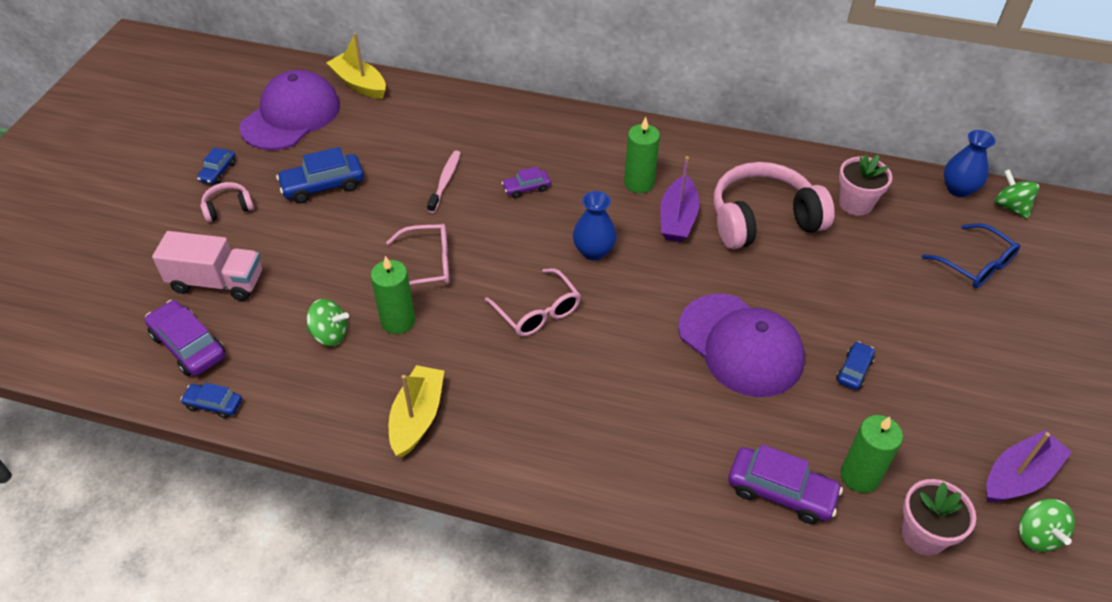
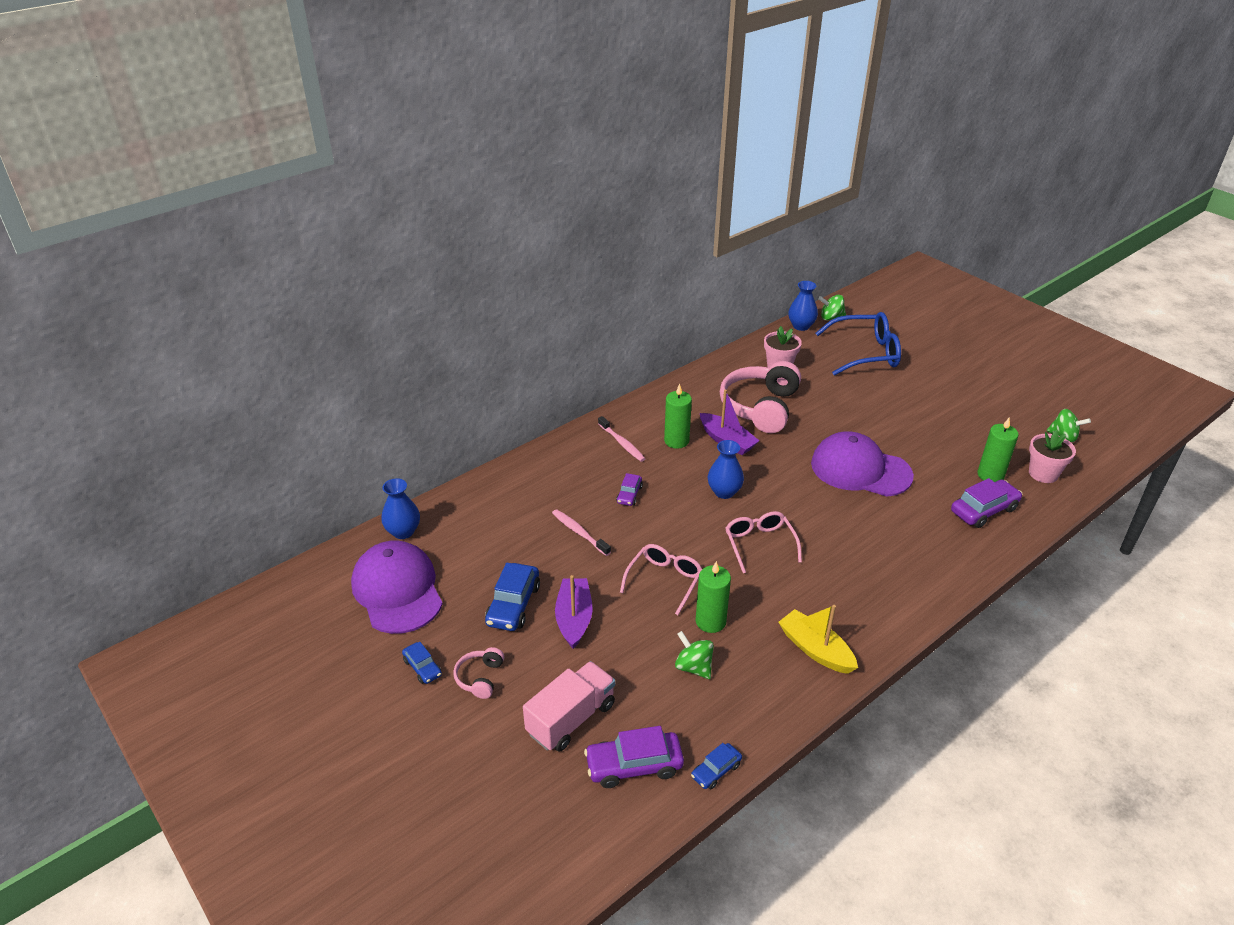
camera: 55 degrees left, 10 degrees down
(330, 334) = (693, 667): green spinning top -> green spinning top turned 90 degrees counterclockwise
(359, 84) = (403, 531): yellow boat -> blue vase
(537, 311) = (759, 544): pink glasses -> pink glasses turned 105 degrees counterclockwise
(596, 149) = (622, 443): none -> pink toothbrush
(740, 345) = (860, 469): purple cap -> purple cap turned 150 degrees counterclockwise
(854, 370) = (912, 437): blue car -> none
(975, 264) = (865, 353): blue glasses -> blue glasses, size x1.54
(1018, 476) = (1023, 421): purple boat -> purple boat (574, 618)

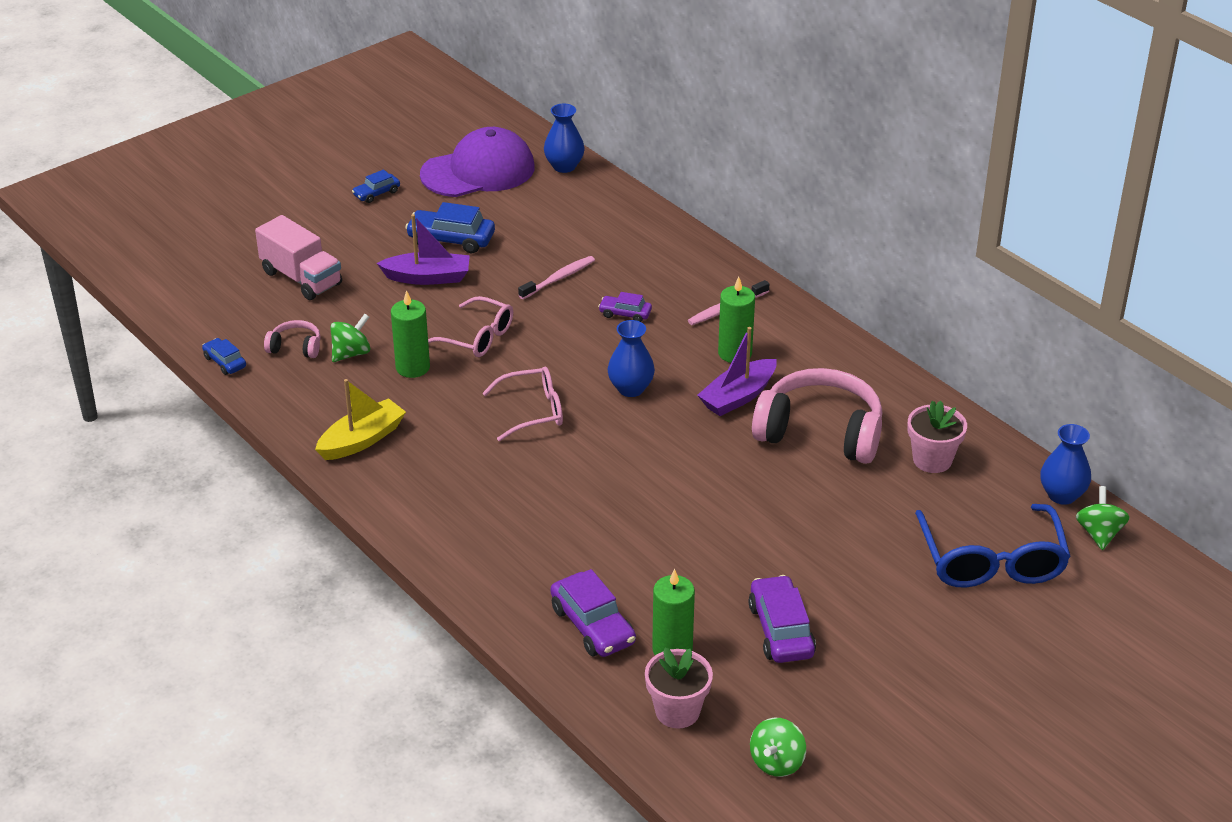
camera: 90 degrees right, 0 degrees up
(480, 678) = (359, 225): pink headphones -> pink headphones (295, 347)
(634, 766) = (241, 314): purple car -> purple car (781, 630)
(860, 469) = (680, 515): purple cap -> none

